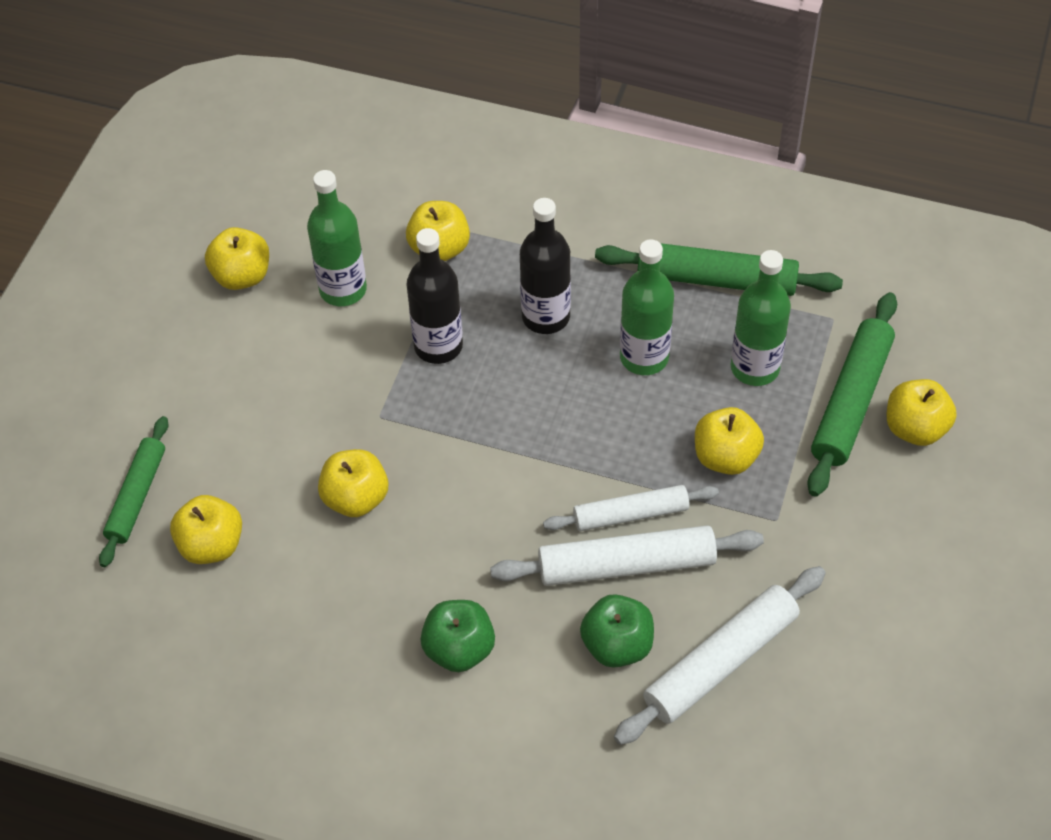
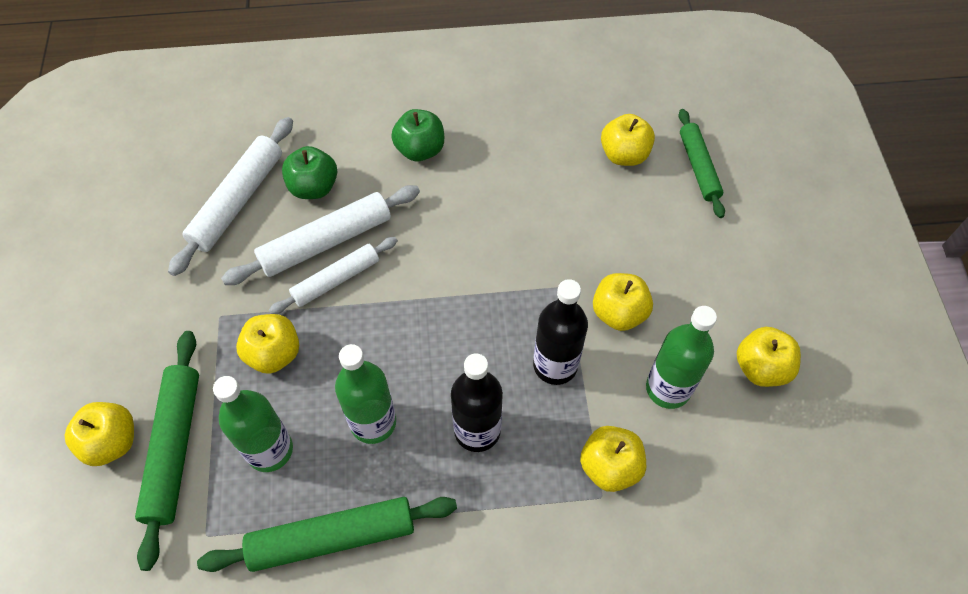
camera: 155 degrees right, 5 degrees up
(356, 498) = (546, 219): yellow apple -> yellow apple (619, 313)

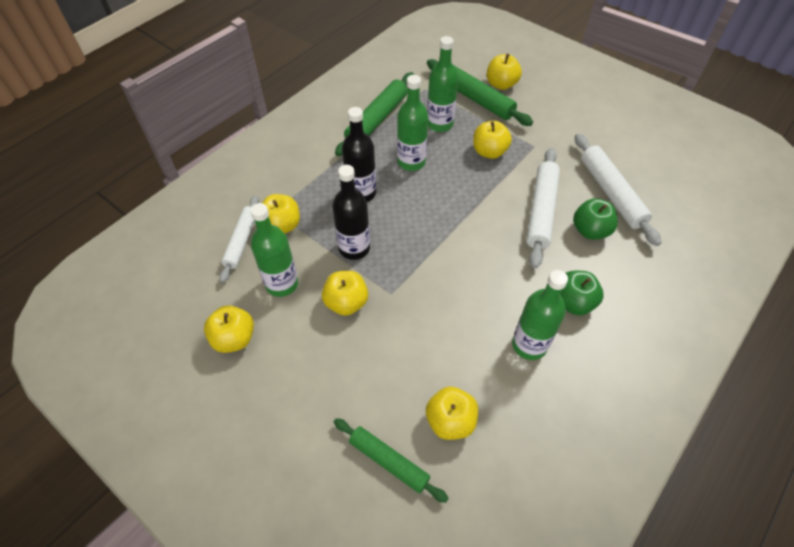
camera: 135 degrees right, 5 degrees down
(336, 280) = (509, 199): white rolling pin -> white rolling pin (241, 241)
(499, 152) = (529, 345): none -> green bottle

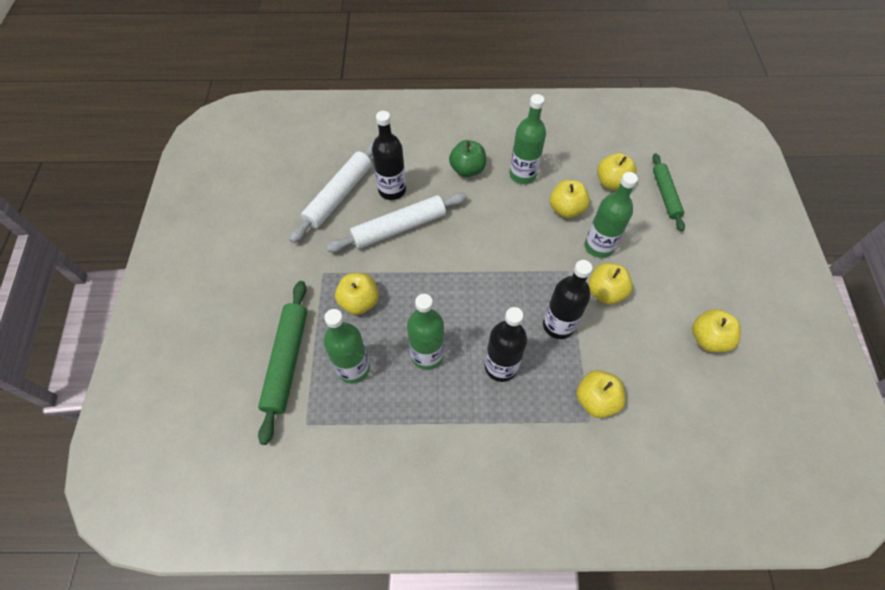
camera: 130 degrees left, 5 degrees up
(241, 241) = (642, 418): white rolling pin -> none
(282, 284) = (639, 348): green bottle -> green bottle (599, 246)
(377, 119) = (394, 433): green rolling pin -> none
(501, 84) = (244, 353): yellow apple -> yellow apple (566, 209)
(590, 230) = (392, 190): green apple -> black bottle

